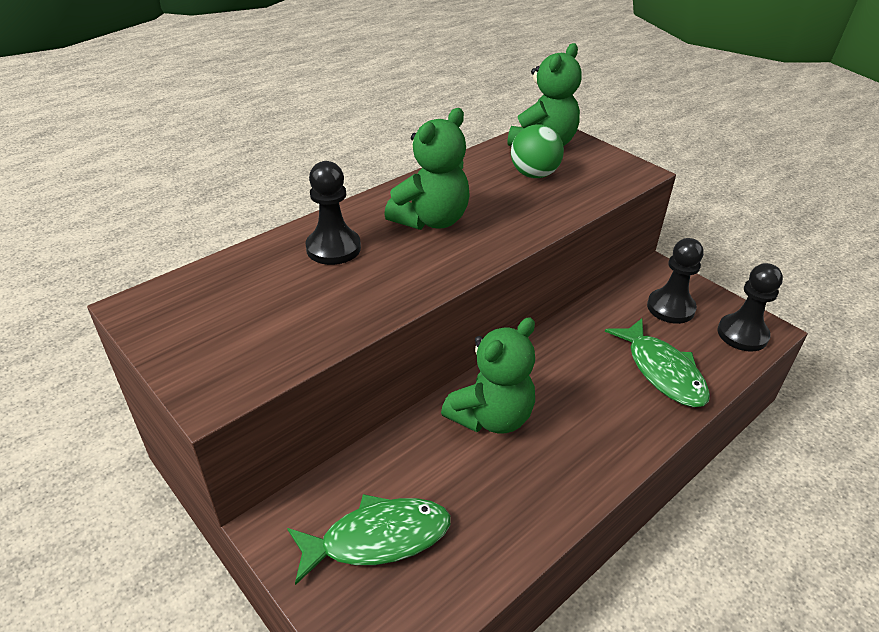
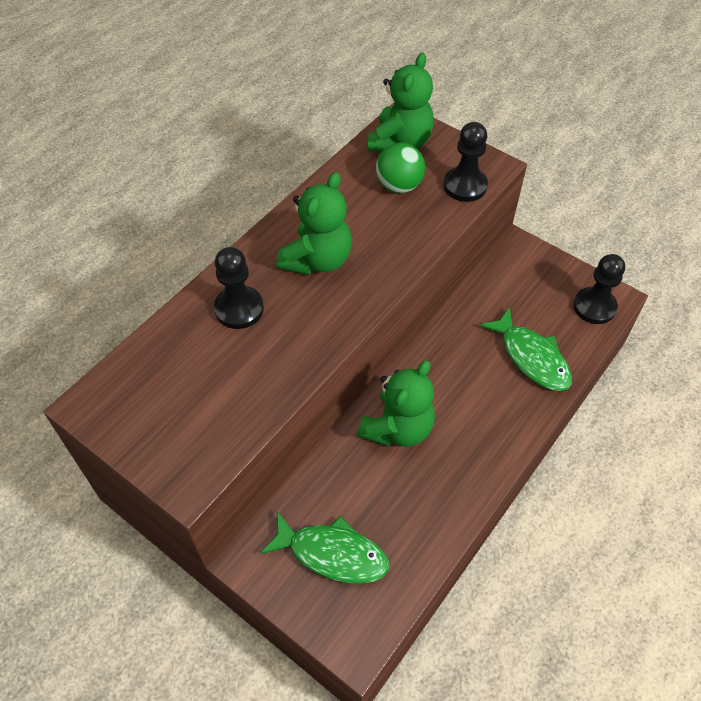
camera: 10 degrees left, 15 degrees up
(378, 539) = (332, 554): green fish -> green fish turned 45 degrees clockwise
(670, 308) = (532, 288): black pawn -> black pawn (465, 186)

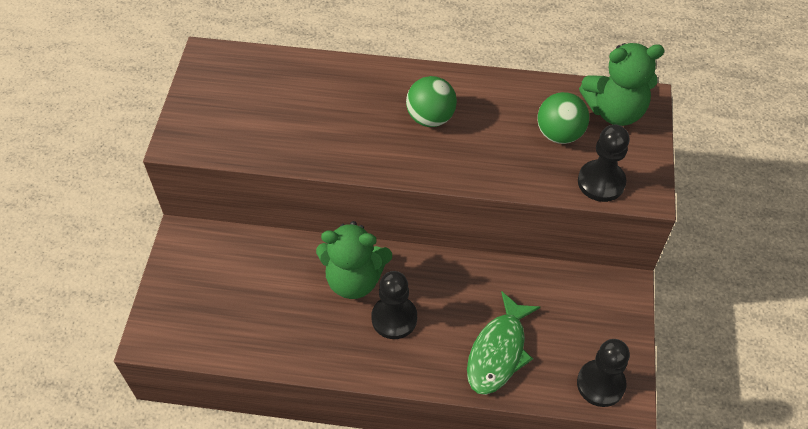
camera: 60 degrees right, 0 degrees up
(239, 309) = (345, 94): black pawn -> black pawn (394, 318)
(317, 260) = (430, 118): green teddy bear -> green ball
(332, 554) = (215, 287): green fish -> none

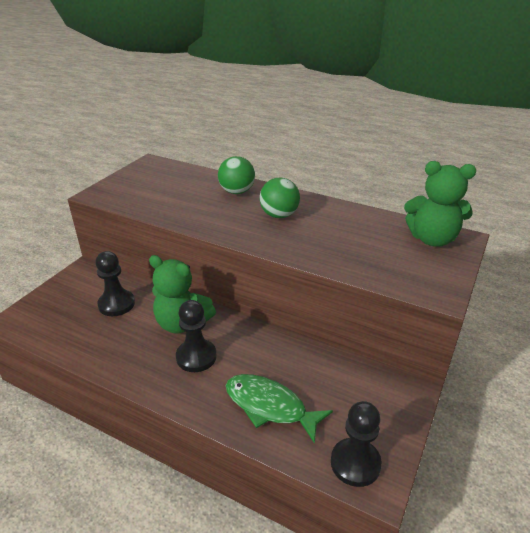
camera: 20 degrees right, 20 degrees down
(498, 352) = (270, 406): green fish -> green fish turned 75 degrees clockwise
(559, 134) = (377, 243): green ball -> green ball (237, 192)
(601, 182) = (401, 278): black pawn -> black pawn (116, 304)

